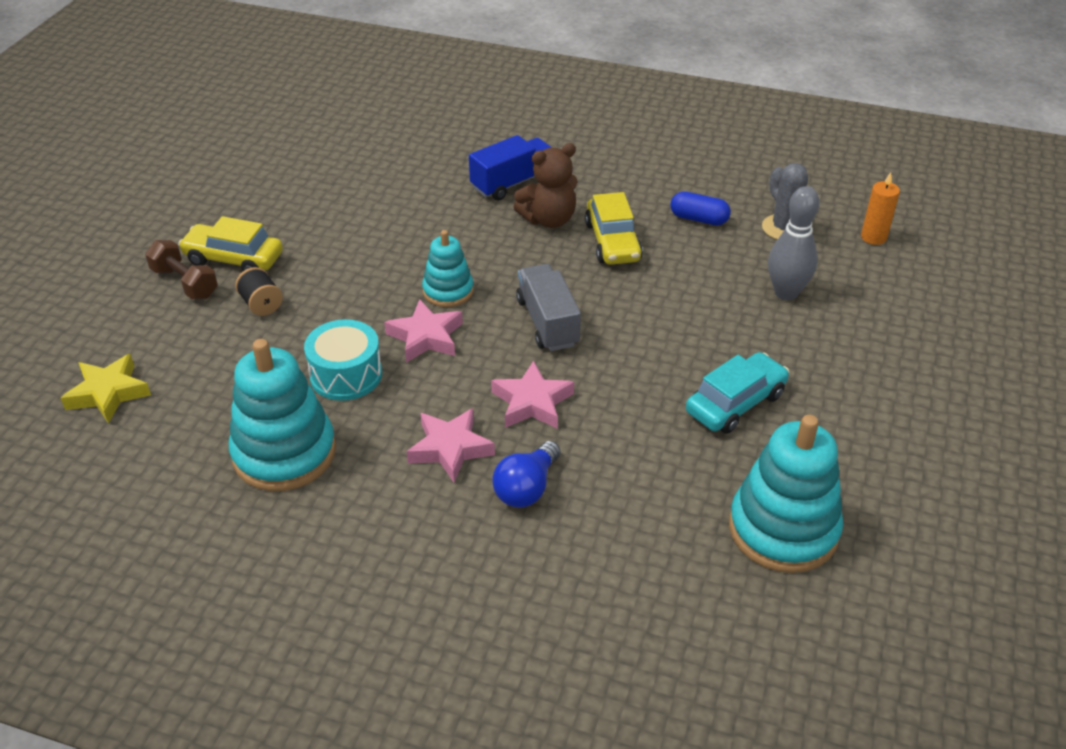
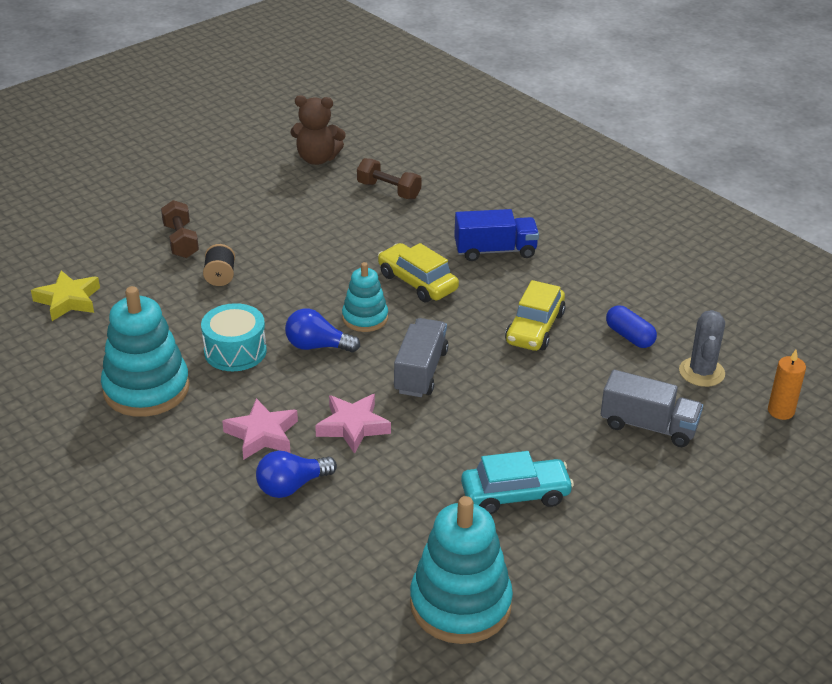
camera: 30 degrees right, 5 degrees down
(234, 259) = (229, 236): yellow car -> yellow car (417, 282)
(360, 159) = (389, 190): none -> brown dumbbell
(426, 337) = (317, 346): pink star -> blue light bulb
(549, 219) = (497, 291): brown teddy bear -> brown teddy bear (317, 159)
(786, 292) = (648, 426): grey bowling pin -> grey truck

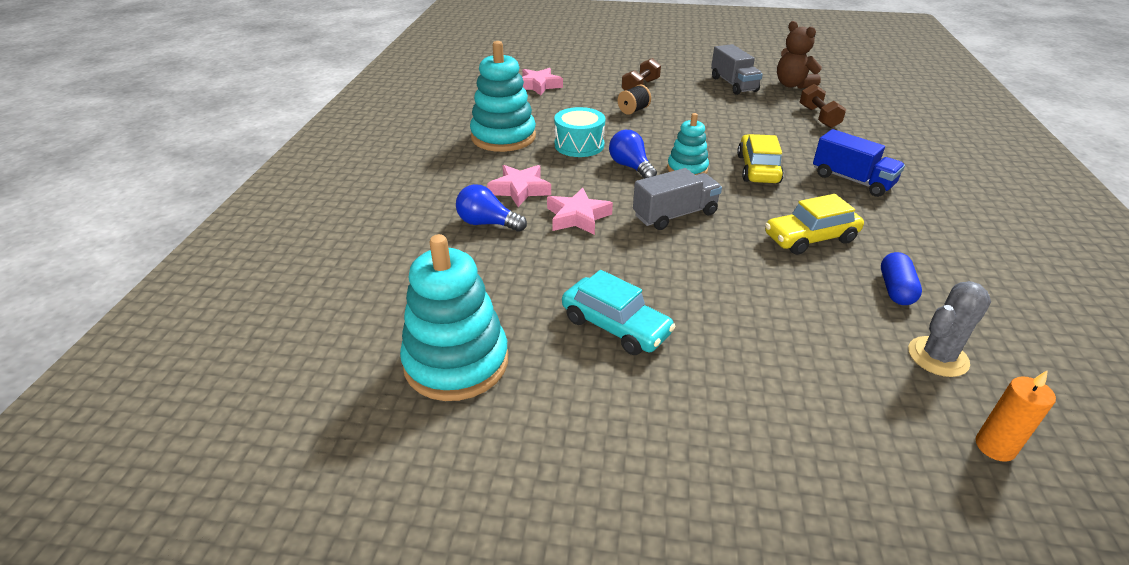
camera: 50 degrees right, 0 degrees up
(68, 300) = (538, 85): yellow star -> pink star
(648, 426) = (812, 360): grey truck -> grey truck (733, 84)

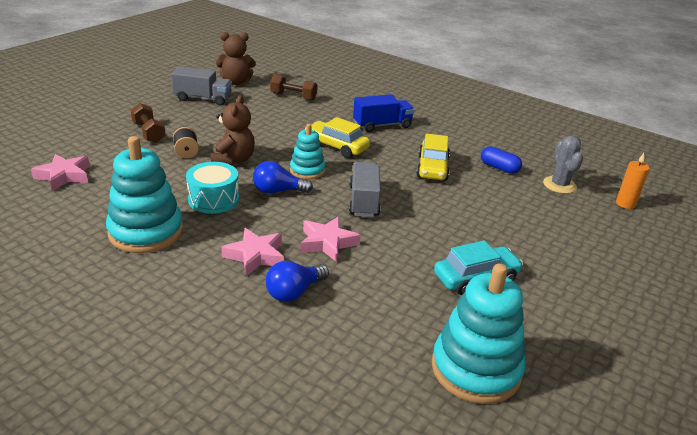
camera: 65 degrees left, 5 degrees down
(651, 131) = (233, 160): none -> brown teddy bear

